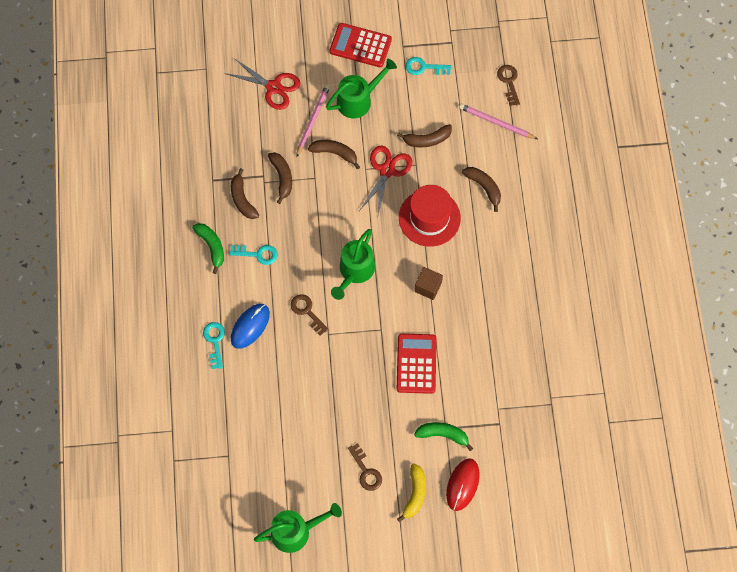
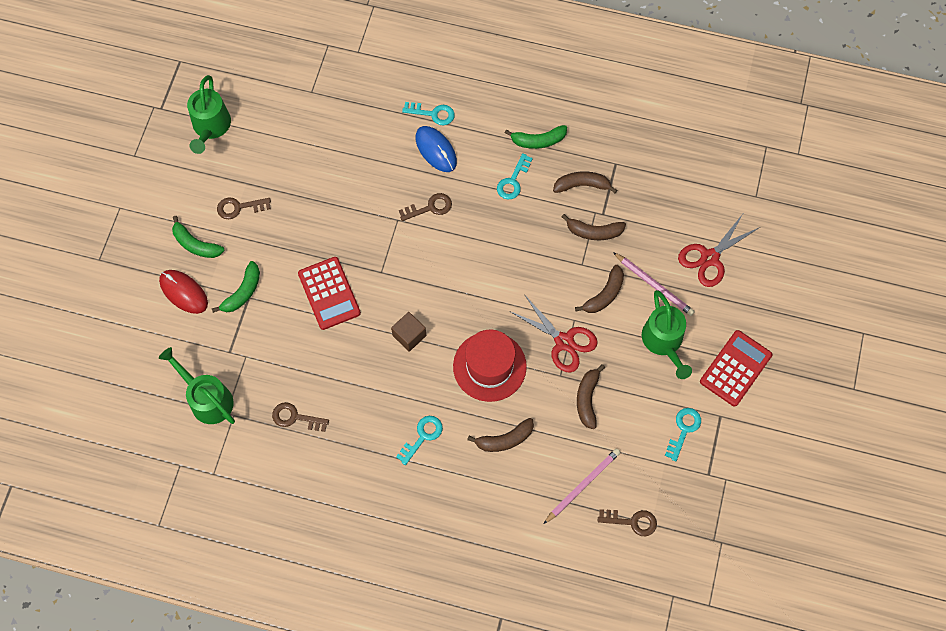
camera: 110 degrees right, 0 degrees up
(354, 272) = (456, 268): green watering can -> green watering can (207, 398)
(415, 494) = (196, 244): yellow banana -> green banana
(416, 363) = (329, 293): red calculator -> red calculator turned 45 degrees clockwise
(507, 247) = (422, 436): none -> turquoise key
(532, 348) = (295, 417): none -> brown key

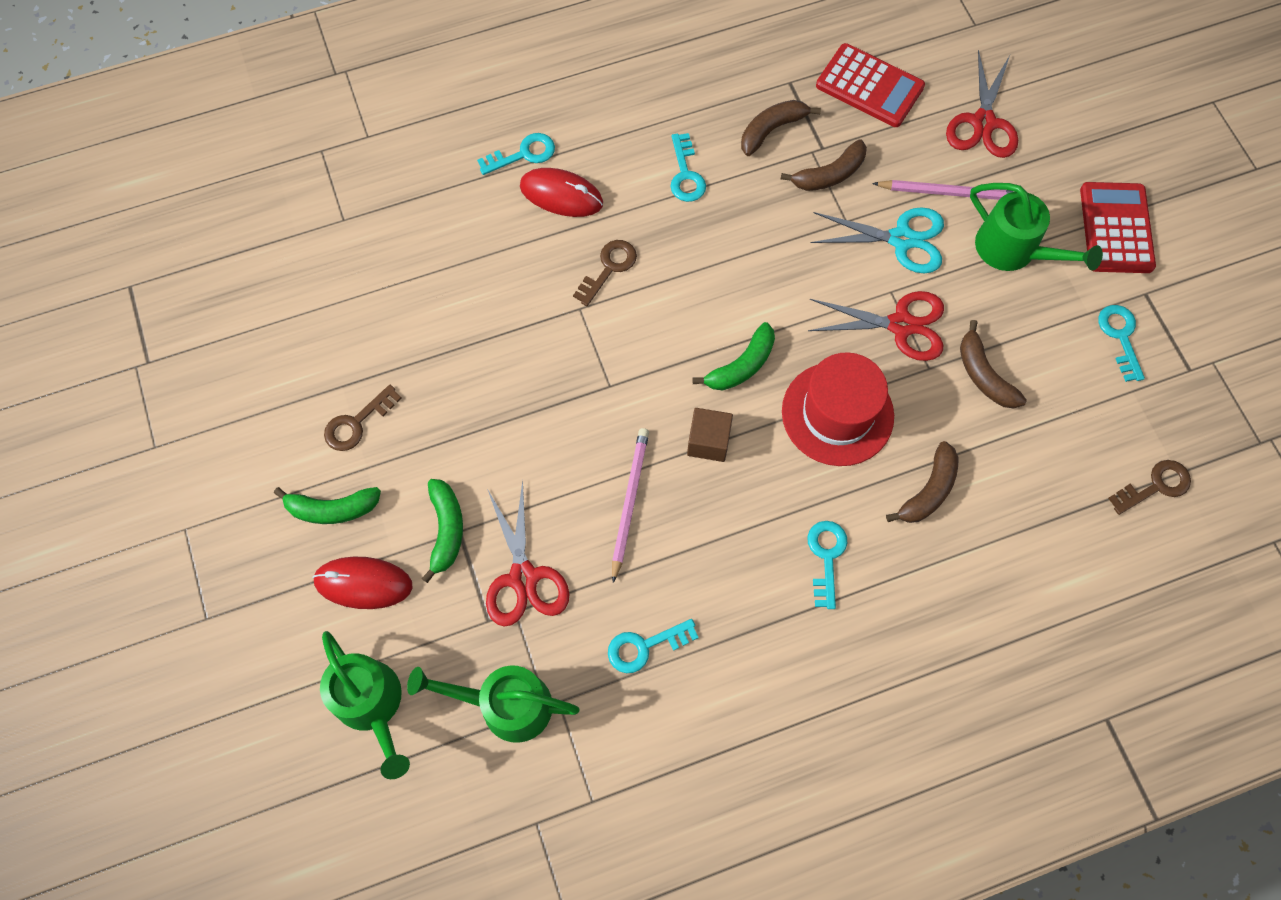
camera: 35 degrees left, 0 degrees up
(211, 127) = (238, 345): green watering can -> green watering can (372, 705)
(262, 342) = (523, 578): none -> red scissors
(295, 417) = (645, 646): brown key -> turquoise key
(329, 293) = (563, 456): red calculator -> red calculator (869, 86)
(436, 150) = (561, 195): blue mouse -> red mouse
(538, 140) = (678, 110): green banana -> green banana (741, 366)
(582, 485) = (1064, 482): pink pencil -> pink pencil (629, 502)
(604, 295) = (901, 239): brown banana -> turquoise scissors

